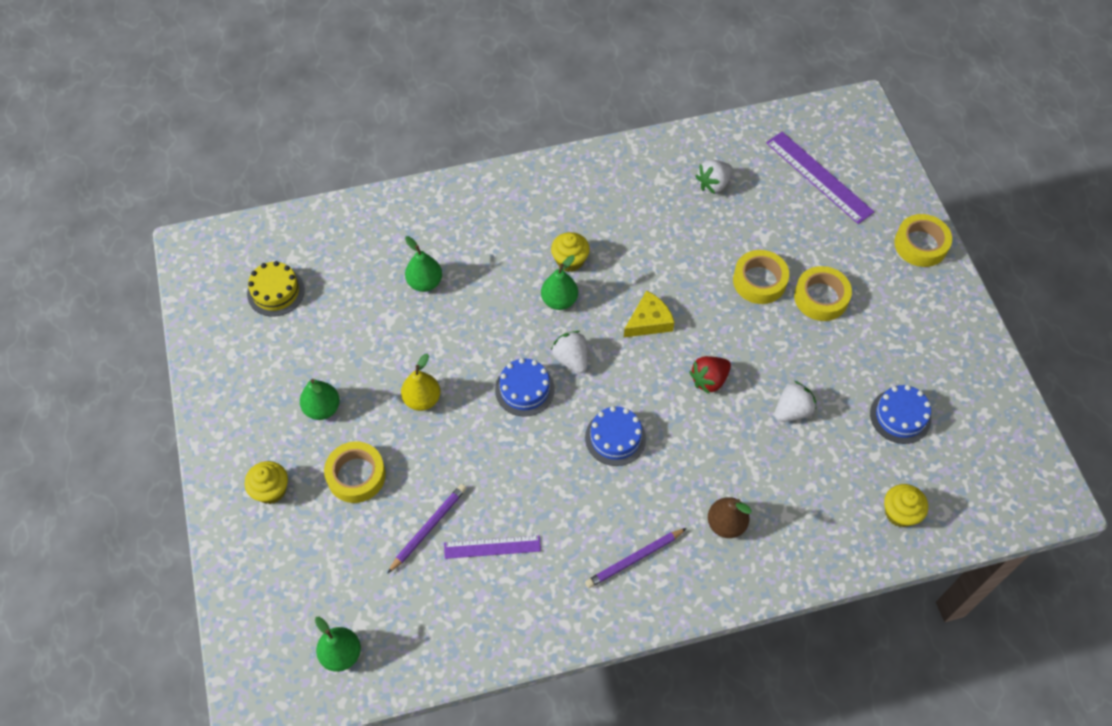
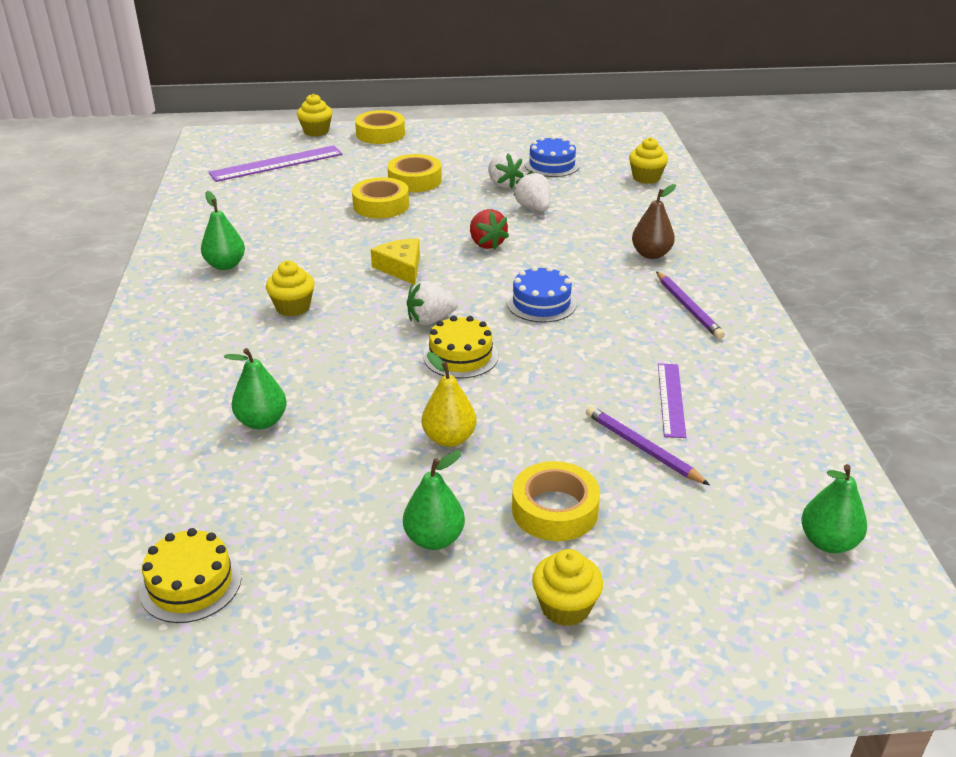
camera: 80 degrees left, 25 degrees down
(525, 389) = (460, 356): blue cake -> yellow cake
(559, 300) = (345, 320): green pear -> green pear (225, 265)
(713, 184) = (246, 213): white strawberry -> white strawberry (503, 184)
(905, 188) = (316, 131): none -> yellow cupcake

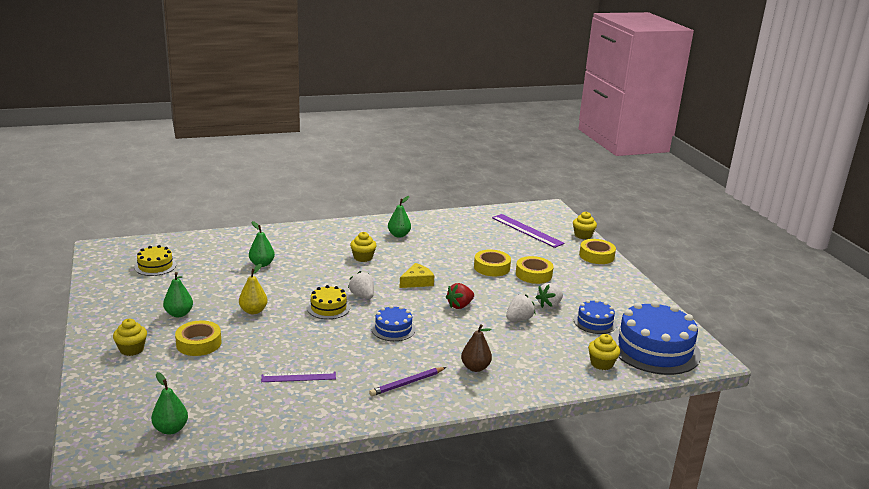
camera: 75 degrees right, 10 degrees down
(616, 145) = (654, 349): none -> blue cake
(642, 448) = (250, 368): purple pencil -> none

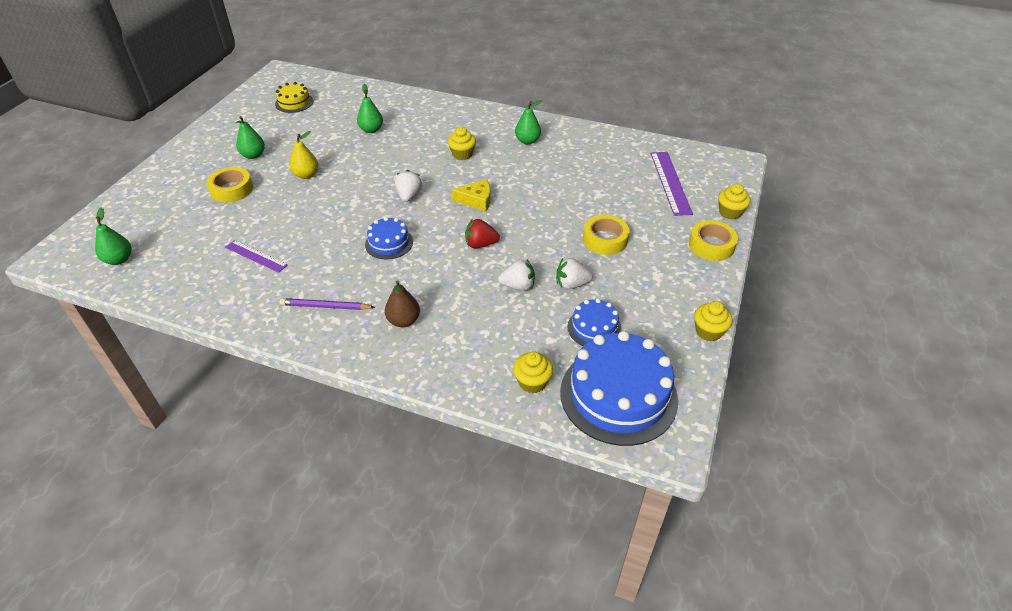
camera: 40 degrees right, 20 degrees up
(132, 349) = (185, 175): yellow cupcake -> yellow cupcake (708, 331)
(328, 308) = (365, 196): yellow cake -> none
(491, 267) = (571, 213): yellow tape -> none

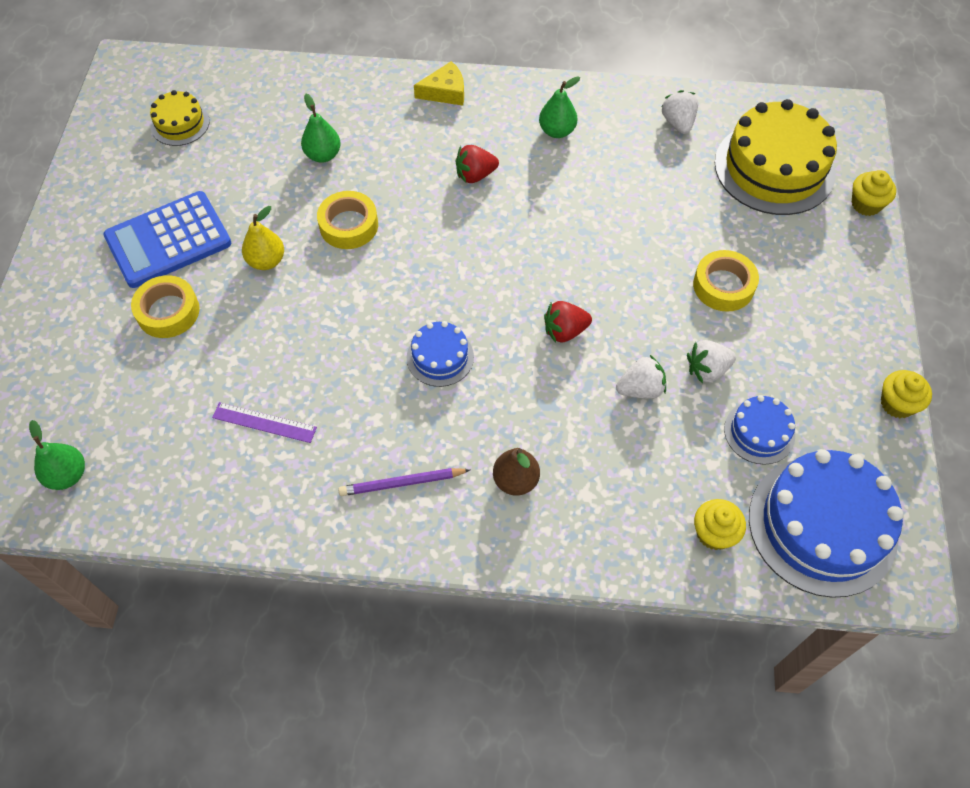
camera: 15 degrees left, 15 degrees up
(253, 155) = (168, 240): green pear -> blue calculator
(409, 196) = (431, 268): white strawberry -> white strawberry (678, 123)
(462, 154) = (475, 175): yellow cupcake -> red strawberry
(476, 200) = (528, 255): yellow cheese -> yellow cheese (445, 92)
(670, 182) = (774, 168): purple ruler -> yellow cake
(711, 245) = (859, 265): yellow tape -> yellow tape (348, 225)

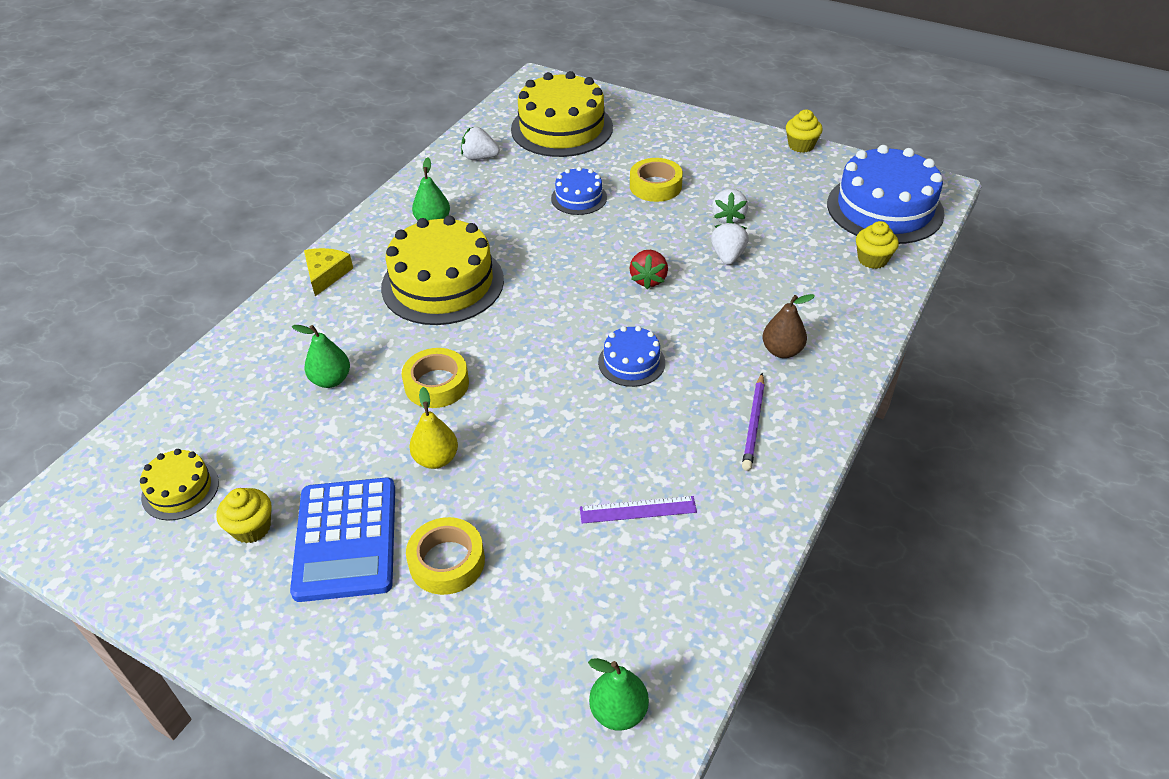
camera: 65 degrees left, 15 degrees down
(264, 422) = (638, 509): purple ruler -> purple ruler turned 45 degrees clockwise
(475, 175) = (442, 283): red strawberry -> yellow cake
(759, 432) = (795, 211): blue cake -> blue cake (579, 198)
(866, 204) = (625, 101): yellow cupcake -> yellow cupcake (251, 528)

